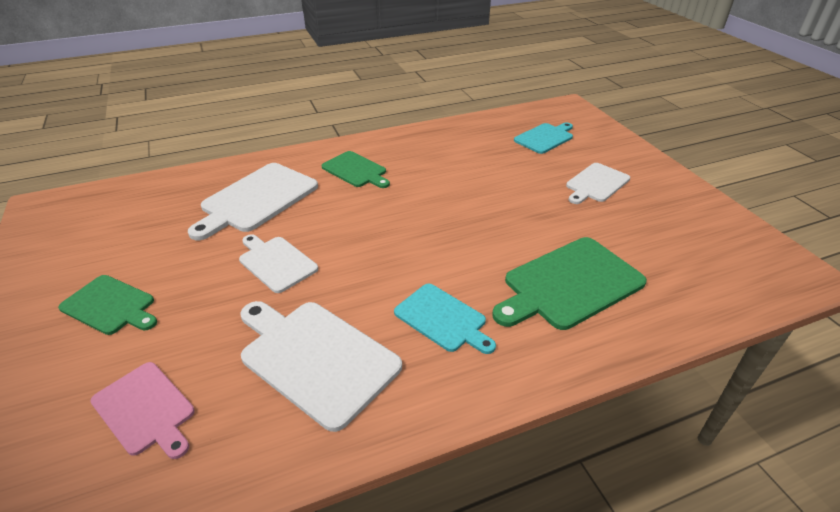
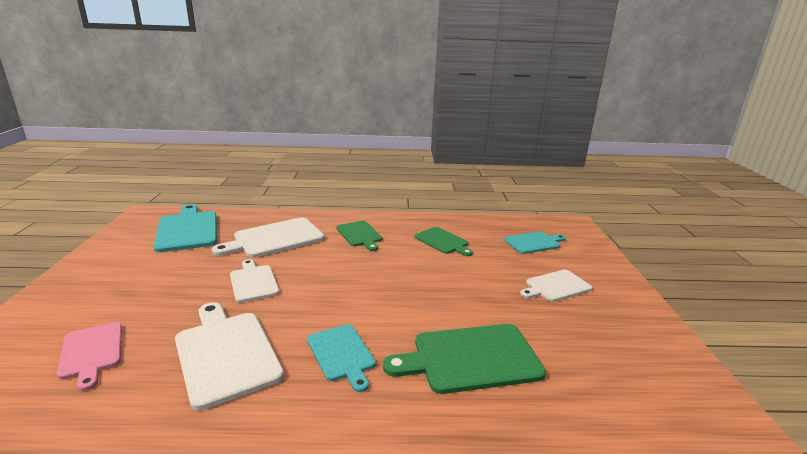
camera: 20 degrees right, 15 degrees down
(110, 306) = (129, 281): green cutting board -> green cutting board (443, 241)
(128, 214) = (187, 230): none -> turquoise cutting board

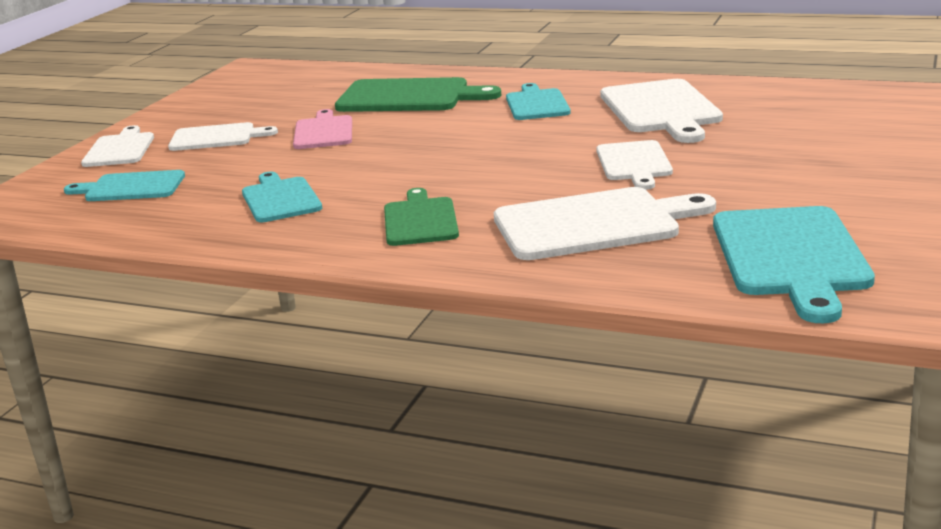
camera: 155 degrees left, 0 degrees up
(92, 352) = (815, 116): pink cutting board -> pink cutting board (323, 132)
(443, 241) = (280, 199): green cutting board -> turquoise cutting board
(599, 270) = (120, 149): none -> white cutting board

